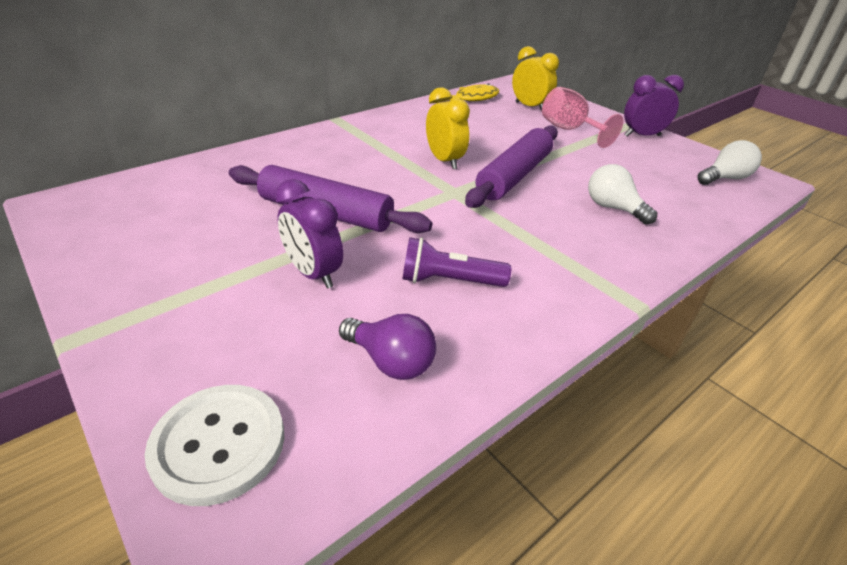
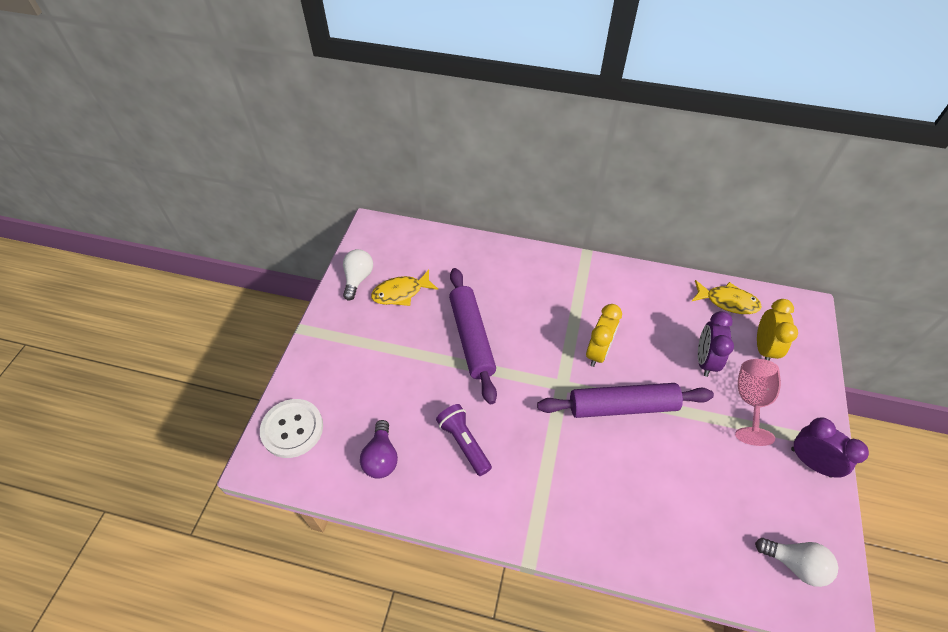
camera: 55 degrees right, 15 degrees up
(185, 228) = (401, 293): none -> yellow fish
(313, 274) = (415, 376): purple clock -> purple clock (705, 360)
(613, 208) = (642, 494): white light bulb -> white light bulb (358, 279)

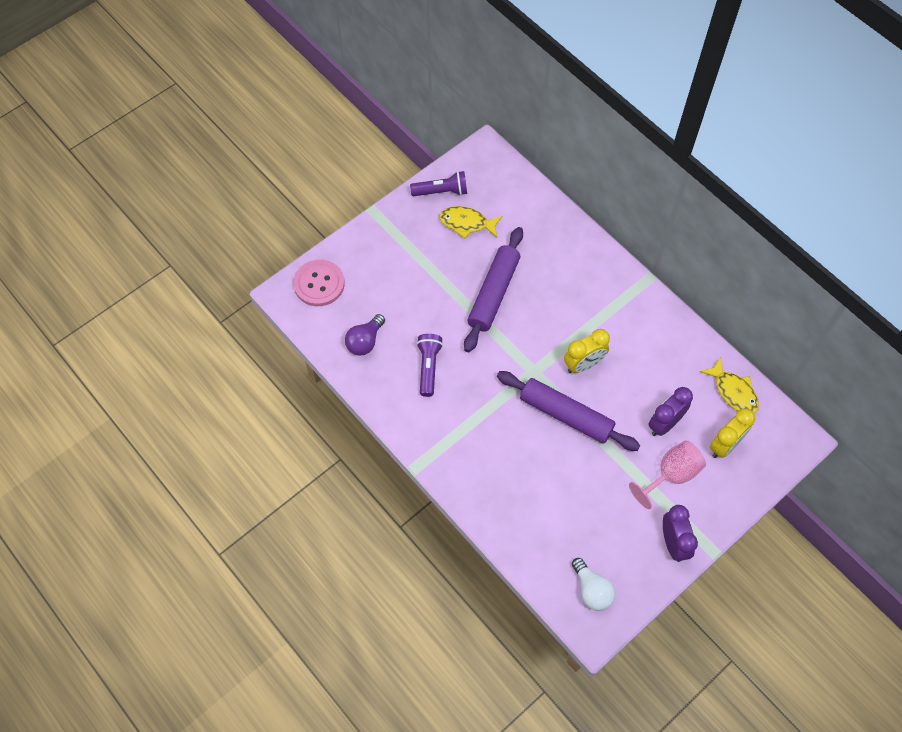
camera: 35 degrees right, 10 degrees up
(292, 429) = (319, 284): white button -> pink button
(358, 279) = (442, 191): white light bulb -> purple flashlight

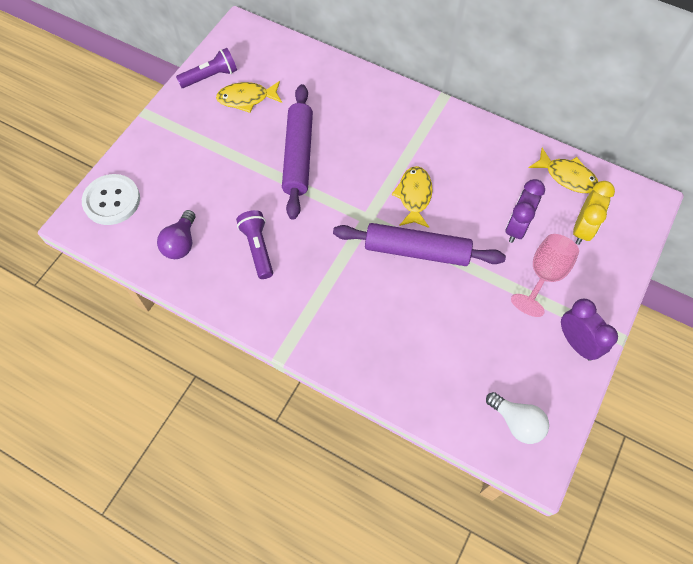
camera: 20 degrees left, 0 degrees up
(319, 284) = (112, 200): pink button -> white button
(583, 364) = (414, 196): yellow clock -> yellow fish

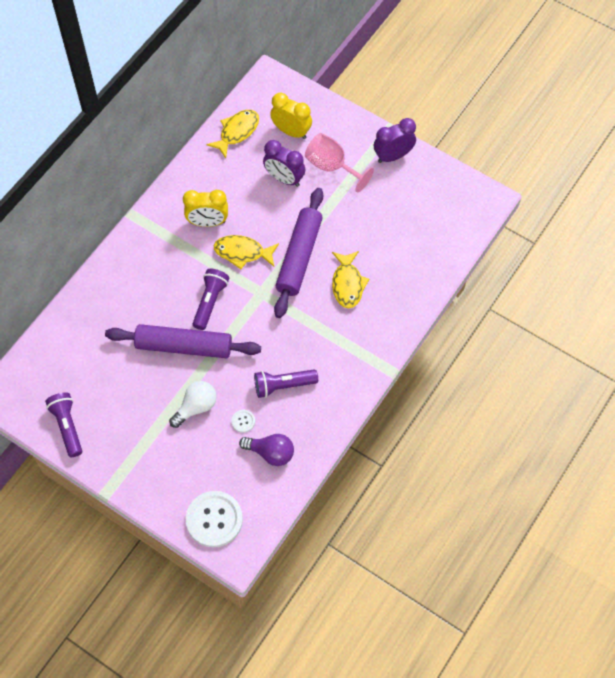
camera: 85 degrees left, 0 degrees up
(216, 215) = (243, 421): none -> white button
(246, 98) = (104, 391): yellow fish -> yellow fish (347, 284)
(351, 173) = (210, 302): none -> purple flashlight
(446, 161) = (207, 222): none -> yellow clock
(517, 422) = (455, 207): white light bulb -> white light bulb (196, 407)

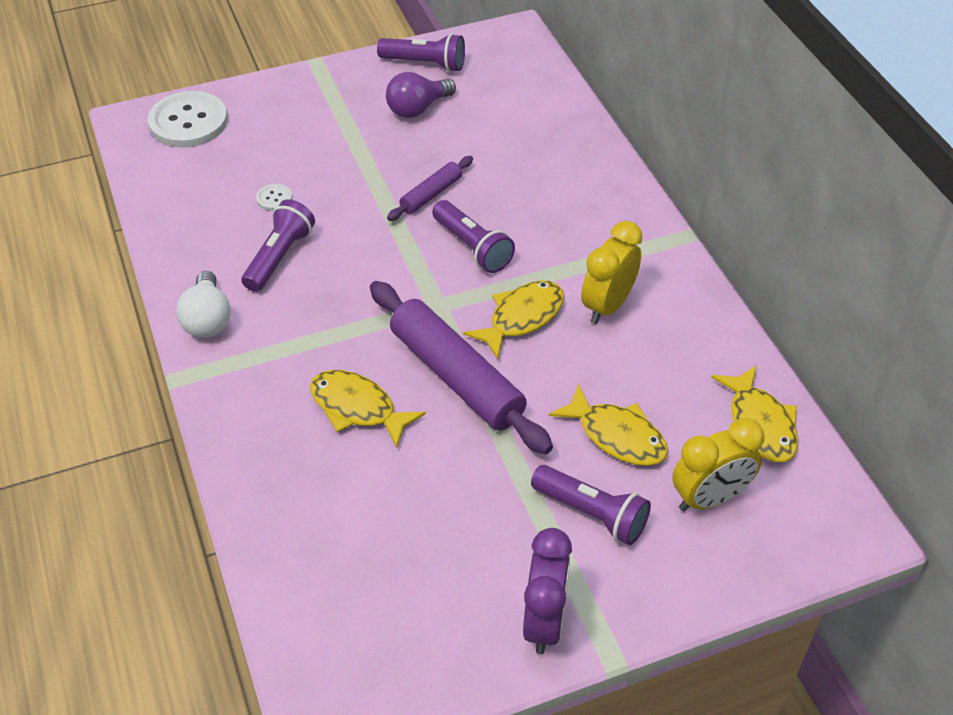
camera: 125 degrees right, 15 degrees down
(184, 346) = (431, 194): purple rolling pin -> purple rolling pin, size x0.50
(196, 407) = (337, 168): white light bulb -> white light bulb (207, 319)
(270, 453) = (207, 202): purple light bulb -> purple light bulb (417, 109)
(284, 179) = (617, 436): purple clock -> yellow fish
(332, 166) = (592, 514): pink goblet -> purple flashlight

